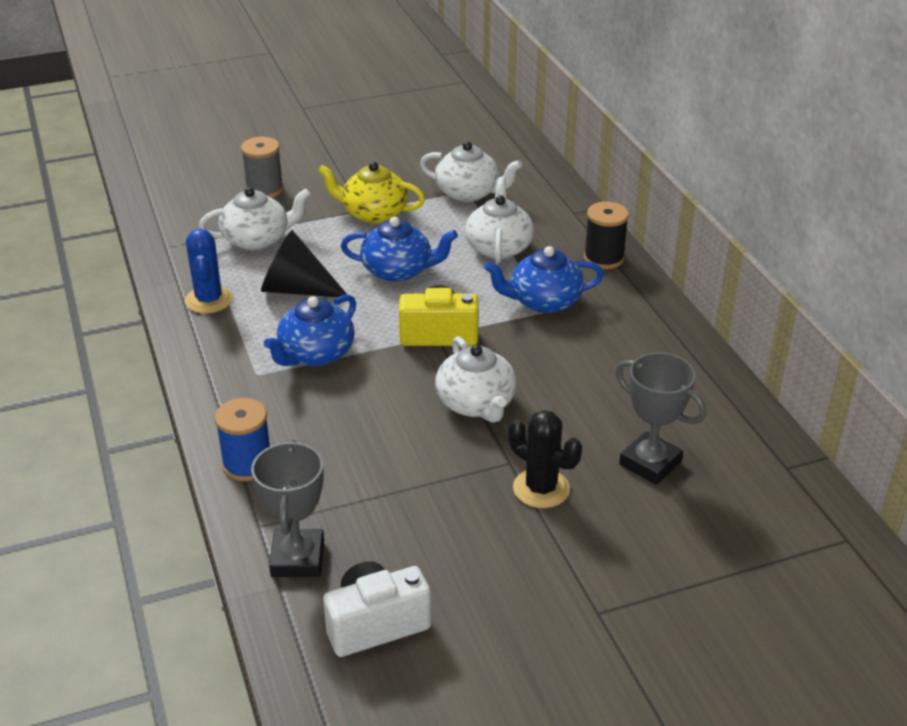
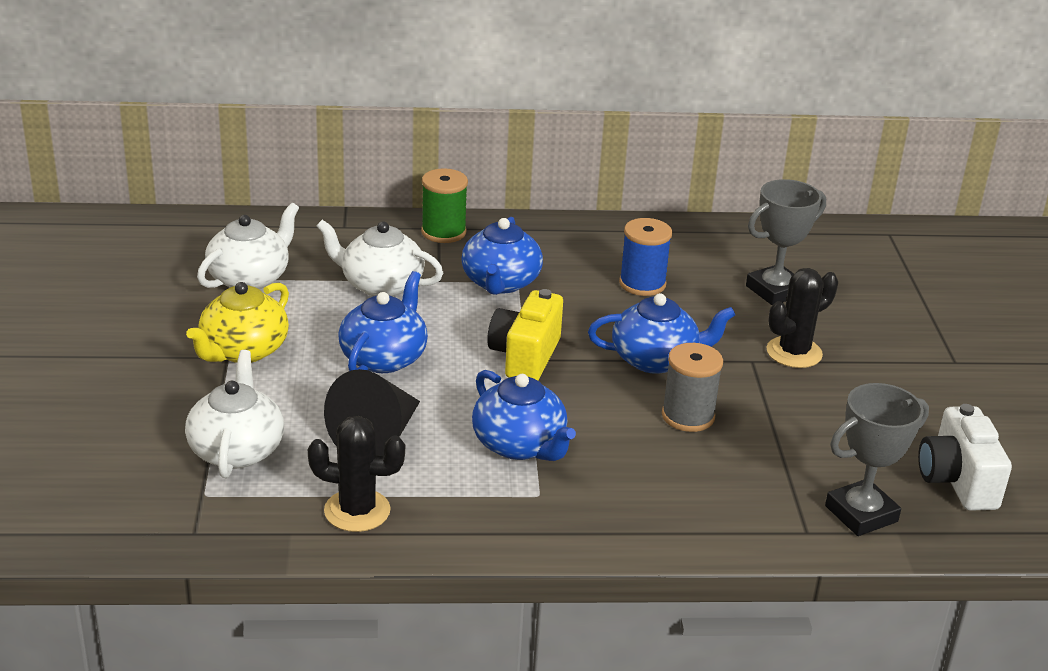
camera: 75 degrees left, 5 degrees down
(209, 300) = (357, 511): blue cactus -> black cactus
(247, 464) = (703, 526): blue spool -> blue spool (642, 284)
(264, 190) = (110, 424): grey spool -> grey spool (688, 416)
(297, 559) = (861, 514): grey trophy -> grey trophy turned 45 degrees counterclockwise
(476, 404) = (656, 359): white teapot -> blue teapot
(603, 258) = (443, 232): black spool -> green spool

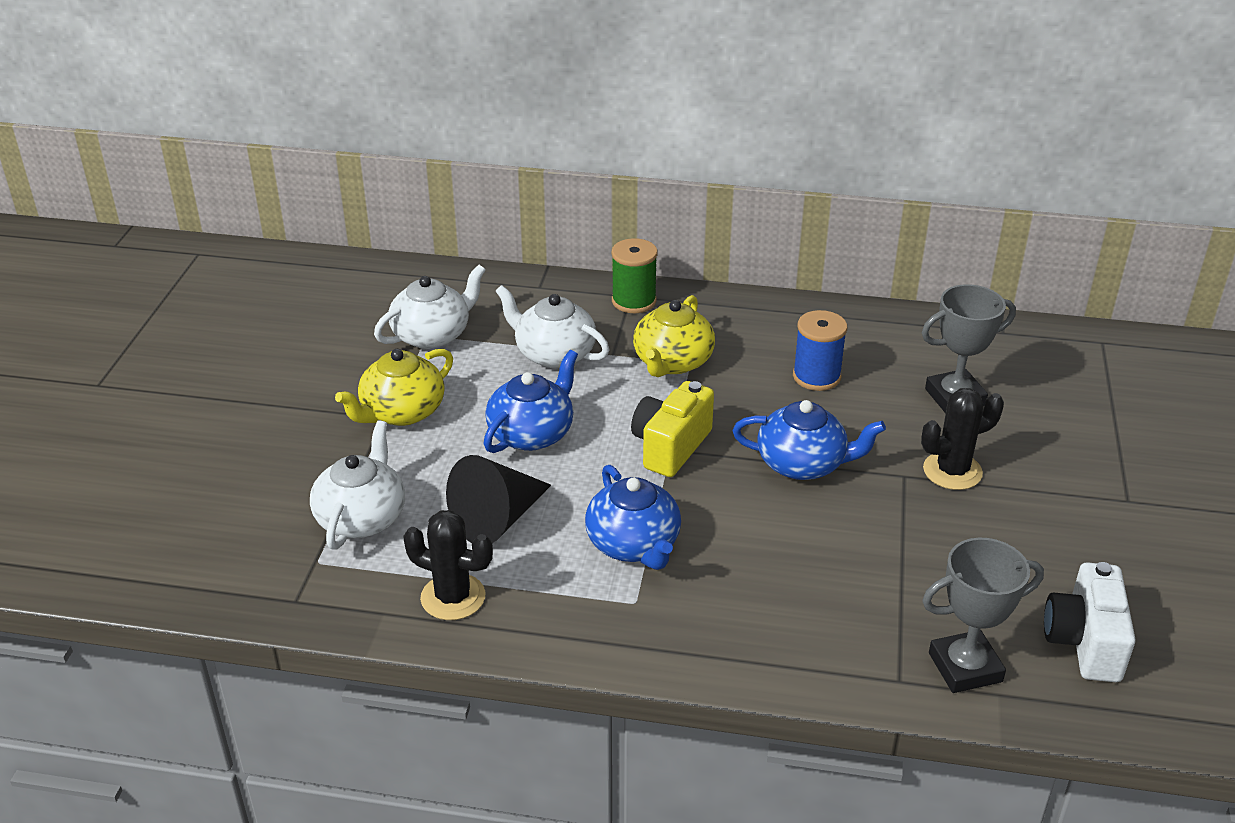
camera: 15 degrees right, 5 degrees up
(500, 283) = (672, 362): blue teapot -> yellow teapot
(688, 416) = (816, 532): grey spool -> none

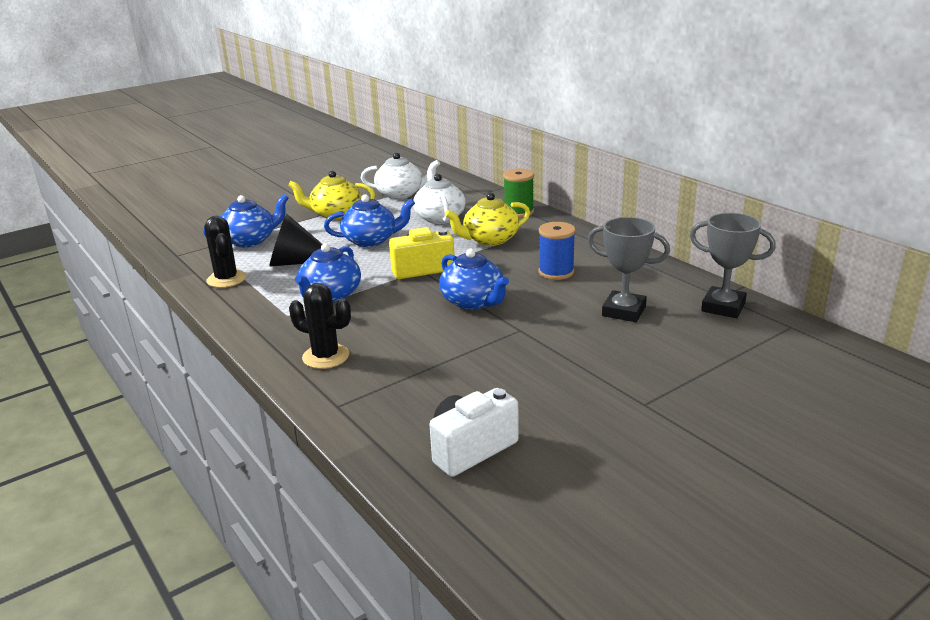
camera: 45 degrees right, 10 degrees down
(362, 517) = (250, 240): white teapot -> blue teapot
(952, 471) = (553, 340): black cactus -> black cactus (326, 356)
(965, 667) = (380, 420): grey trophy -> grey trophy (723, 307)

